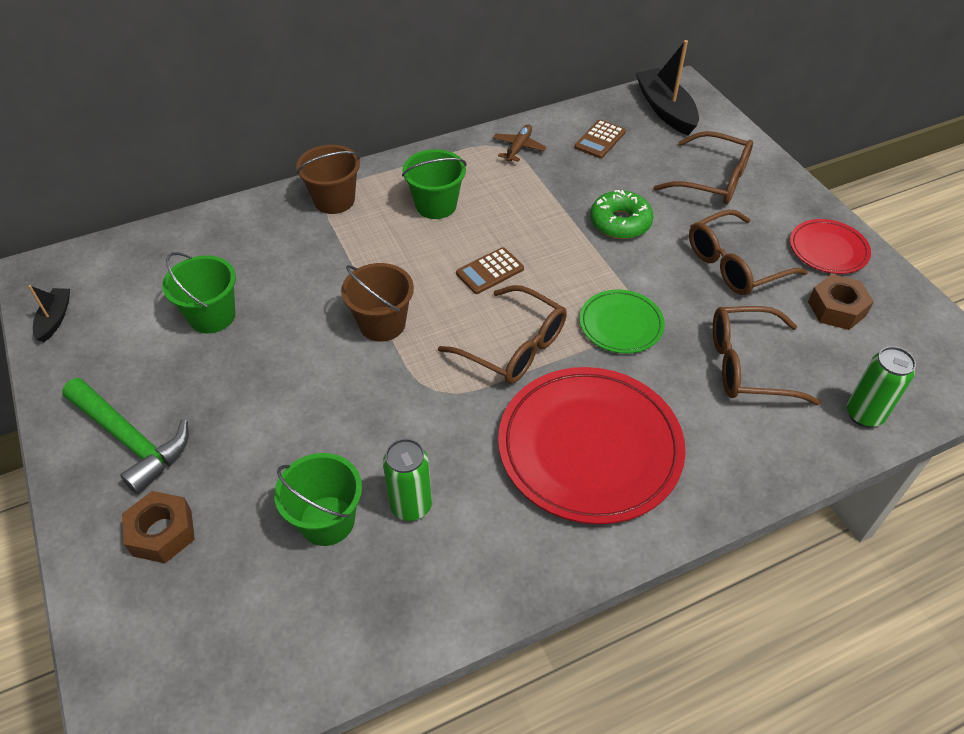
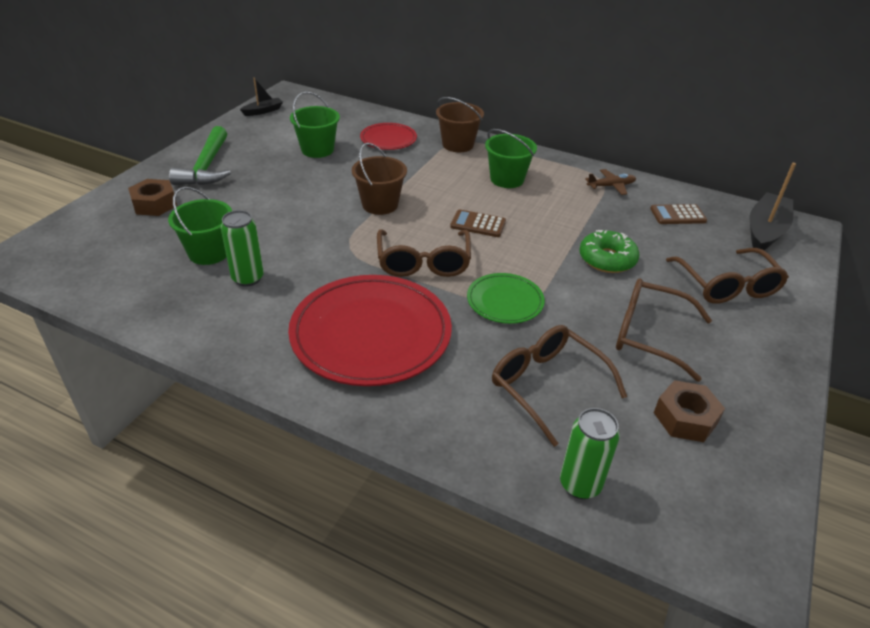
camera: 50 degrees right, 10 degrees down
(828, 249) = (751, 385): red plate -> red plate (388, 139)

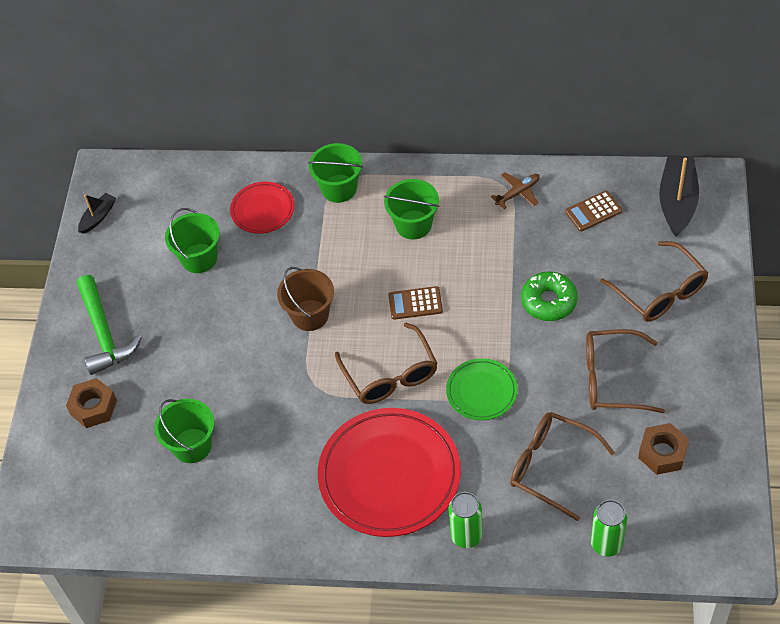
camera: 15 degrees left, 15 degrees up
(248, 278) = (248, 460): green can -> green can (466, 536)
(458, 144) = (339, 188): brown bucket -> green bucket

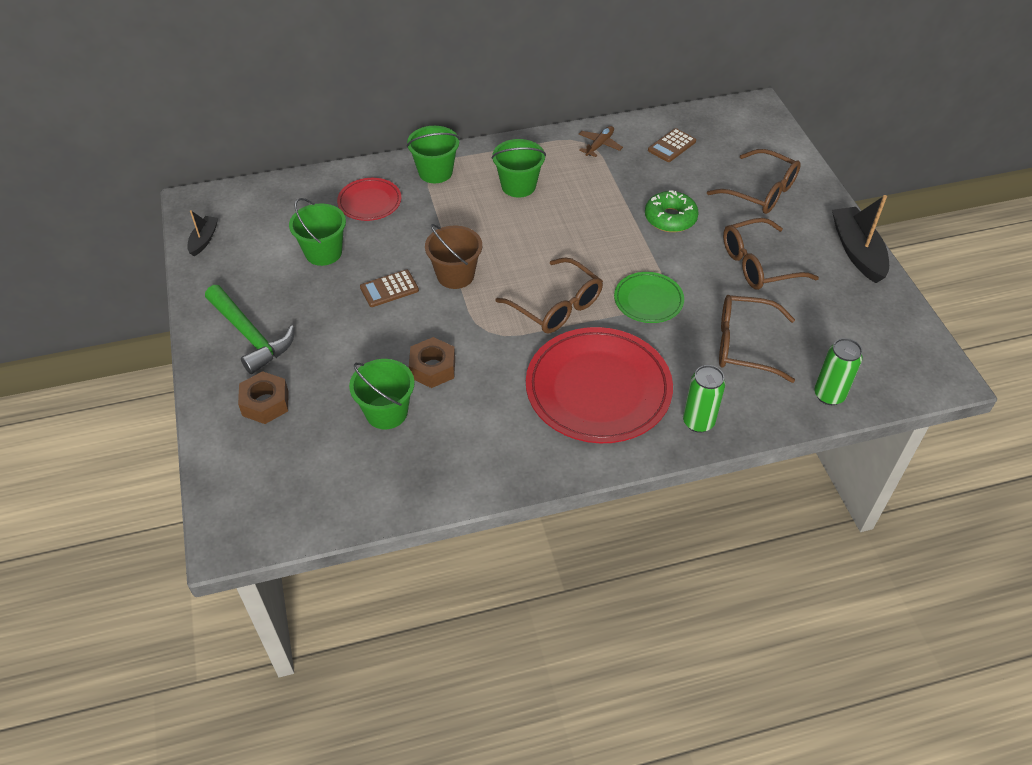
camera: 25 degrees left, 5 degrees down
(415, 303) = (551, 245): brown calculator -> brown calculator (389, 289)
(662, 453) = (834, 311): brown nut -> brown nut (432, 368)
(677, 201) = (737, 126): black boat -> black boat (857, 251)

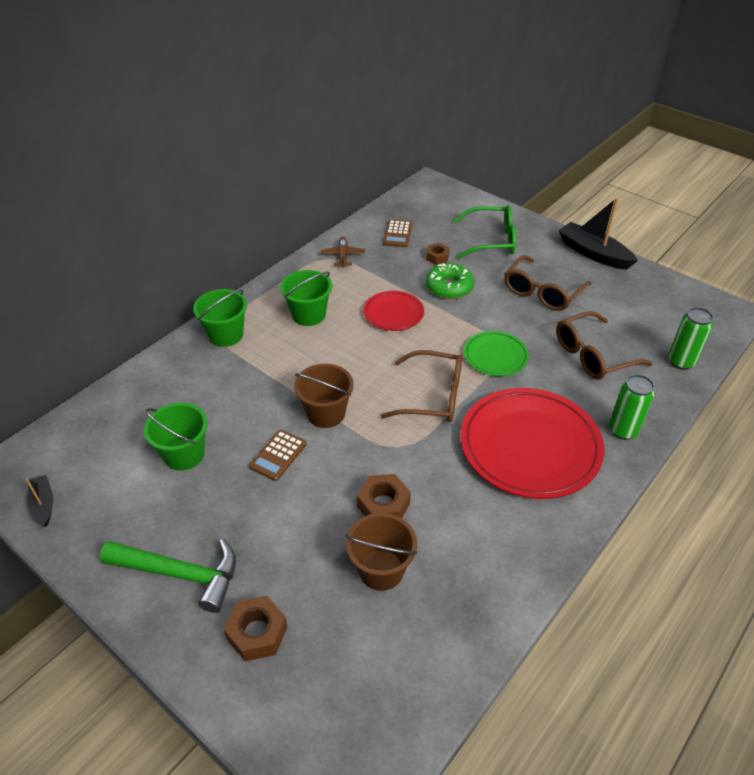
camera: 35 degrees left, 5 degrees down
(369, 202) = (188, 387): red plate -> red plate (393, 313)
(386, 412) = (381, 570): green bucket -> brown bucket
(688, 185) = (437, 257): none -> brown nut
(760, 191) = (491, 240): brown glasses -> green glasses

